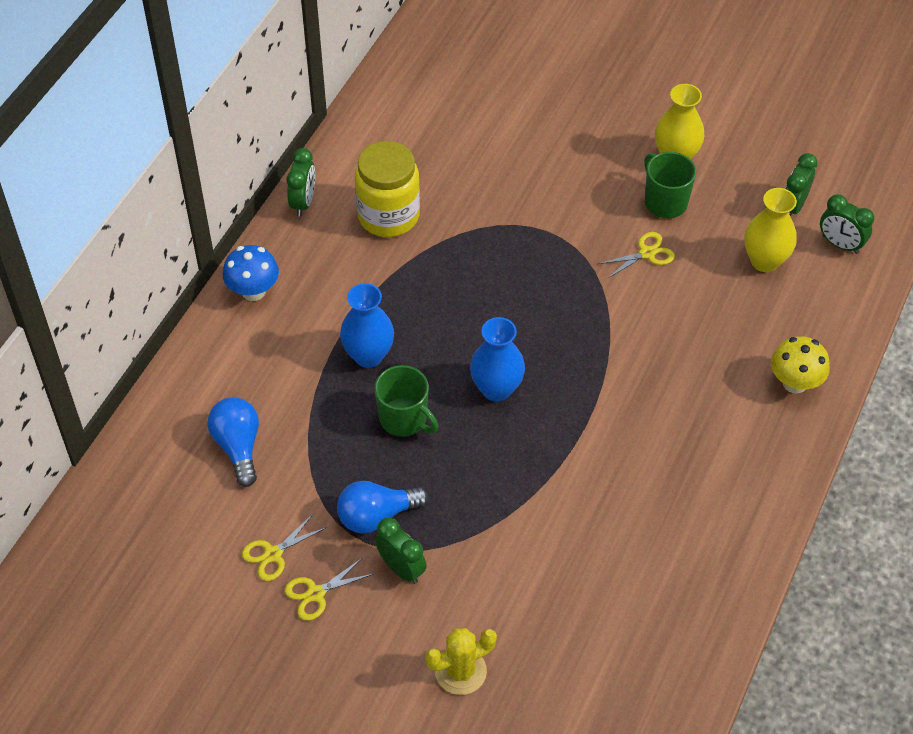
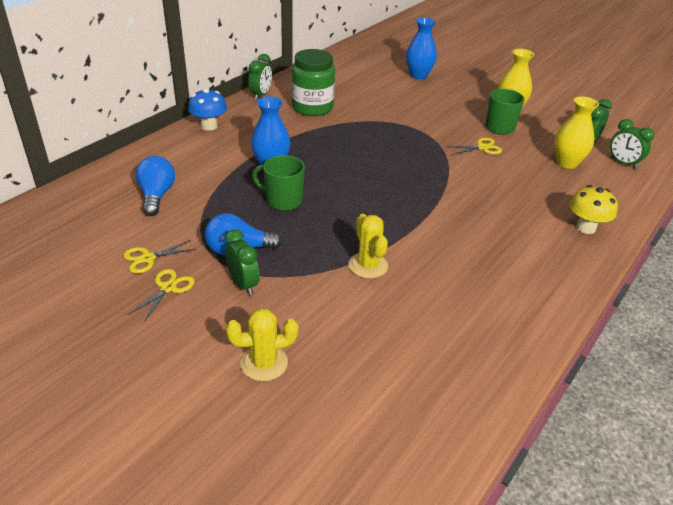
camera: 10 degrees right, 15 degrees down
(316, 593) = (168, 288): yellow scissors -> yellow scissors turned 135 degrees clockwise
(388, 216) = (312, 108): yellow jar -> green jar
(404, 419) = (282, 201): green mug -> green mug turned 150 degrees clockwise
(496, 389) = (356, 196): blue vase -> blue vase (418, 75)
(539, 506) = (368, 265): none -> yellow cactus

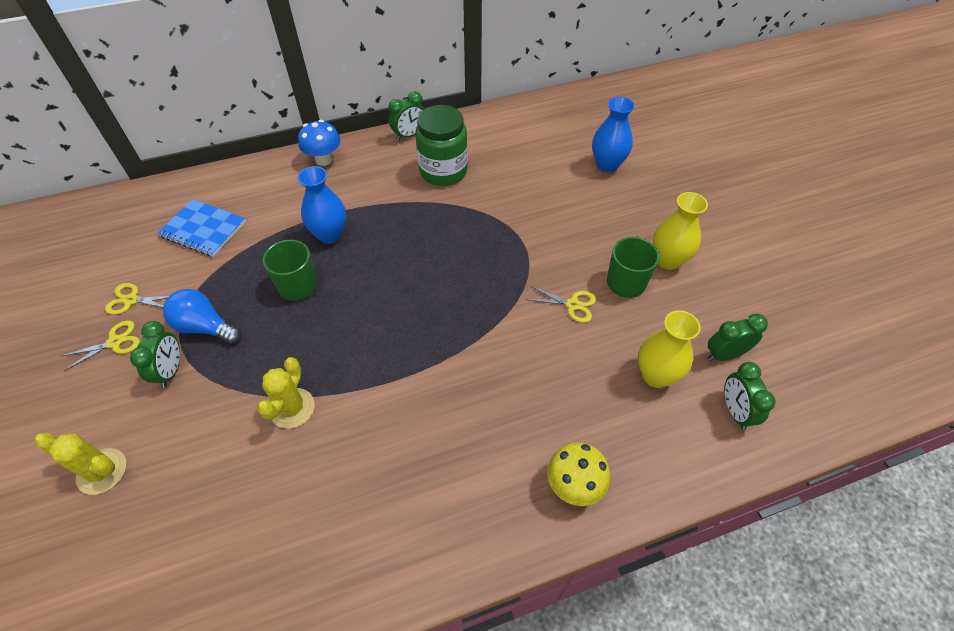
camera: 35 degrees right, 15 degrees up
(156, 196) = (203, 229): blue light bulb -> blue notebook

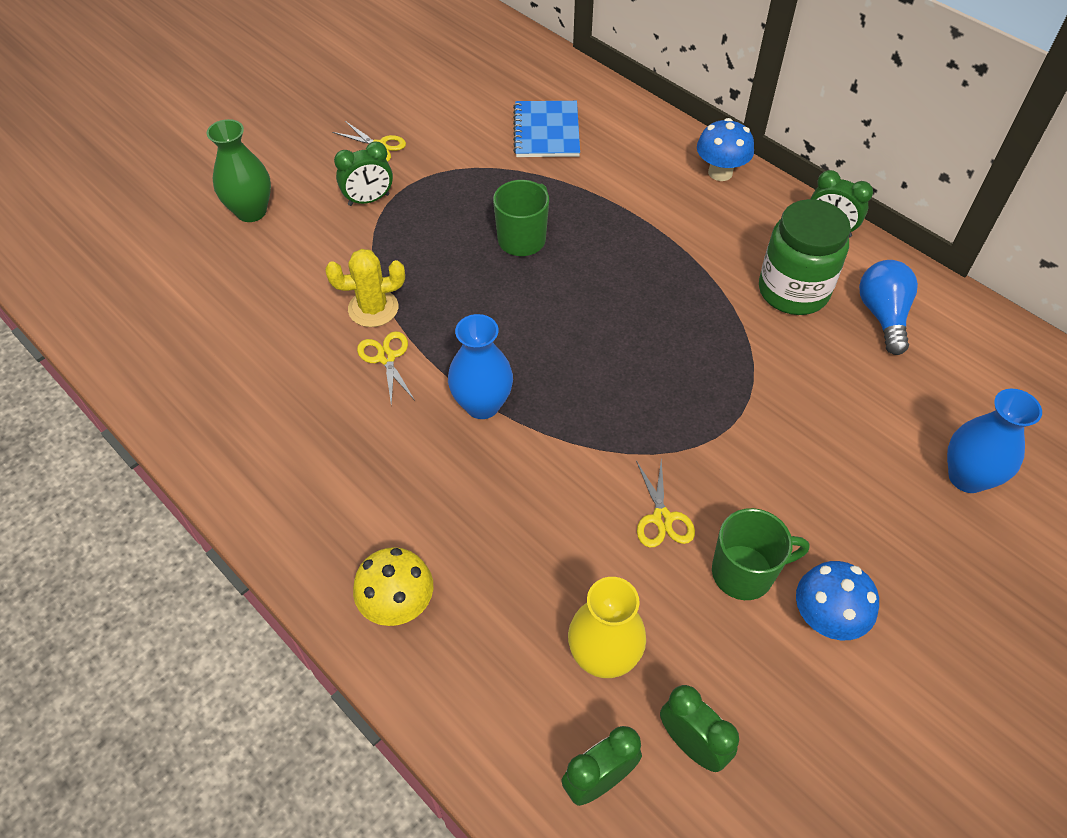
camera: 65 degrees right, 0 degrees up
(102, 471) = (251, 211): yellow cactus -> green vase
(132, 300) = (429, 131): yellow scissors -> yellow scissors (386, 358)
(205, 327) = (429, 197): blue light bulb -> blue light bulb (882, 315)
(330, 235) = (609, 232): blue vase -> blue vase (482, 405)
(668, 260) = (825, 619): yellow vase -> blue mushroom

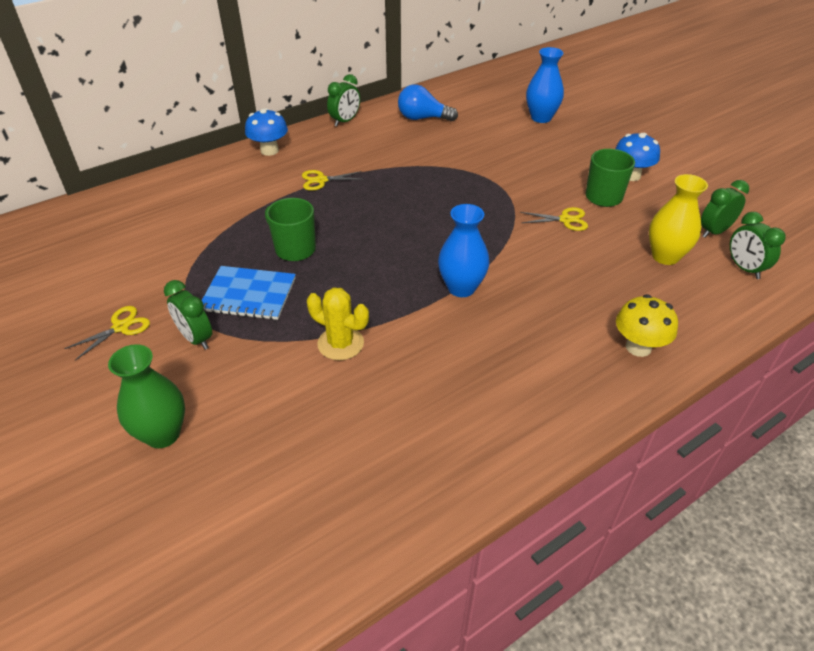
camera: 80 degrees left, 10 degrees down
(369, 200) = (196, 338): green clock -> green clock turned 150 degrees clockwise
(373, 308) = (340, 343): yellow cactus -> yellow cactus turned 60 degrees counterclockwise
(386, 358) = (400, 338): yellow scissors -> yellow scissors (321, 180)
(546, 131) = (171, 222): blue notebook -> blue notebook (249, 295)
(793, 291) = (393, 143): green jar -> none

